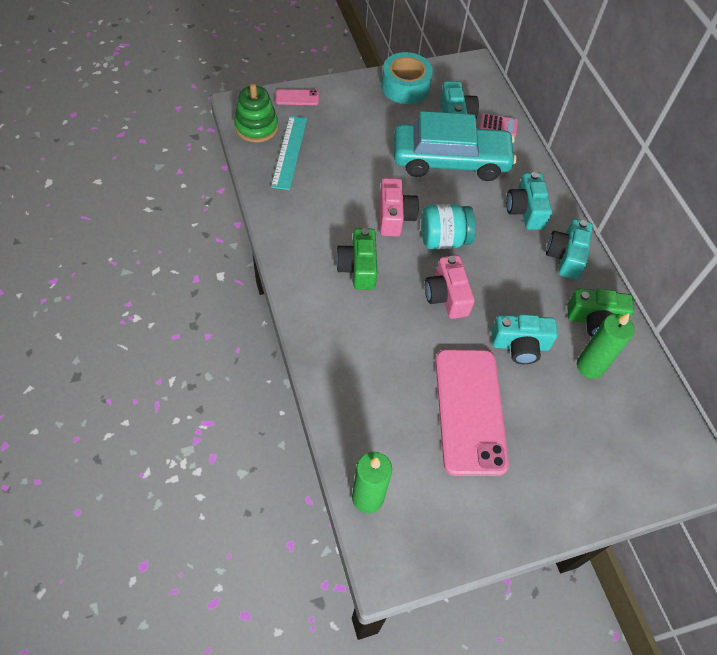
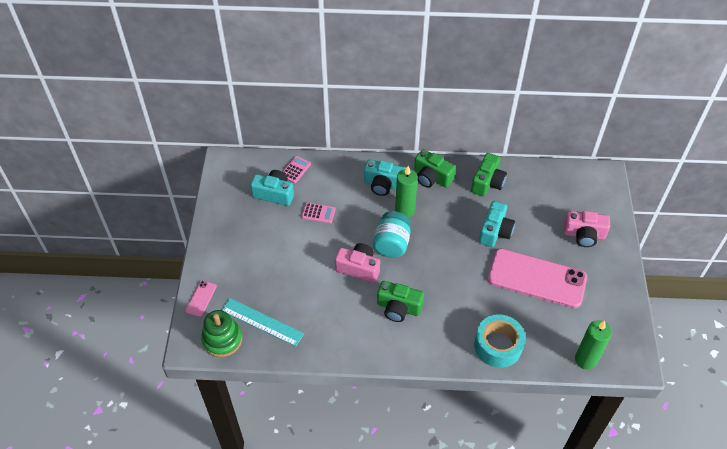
camera: 65 degrees left, 5 degrees down
(405, 87) = (225, 216): turquoise tape -> turquoise tape (498, 346)
(447, 296) = (442, 259): pink camera -> pink camera (584, 234)
(450, 161) = (318, 213): turquoise car -> pink calculator
(566, 256) = (431, 177): turquoise camera -> green camera
(590, 366) = (521, 199): green candle -> green candle (405, 211)

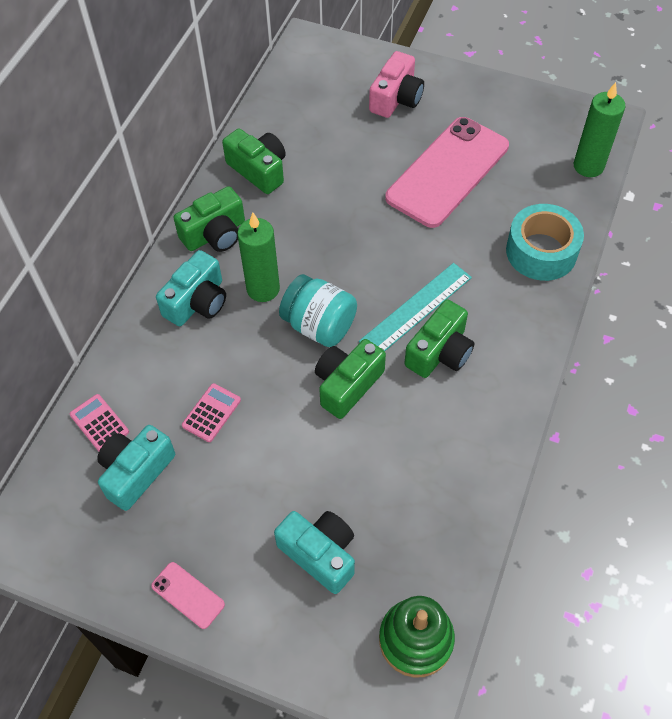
camera: 70 degrees left, 5 degrees up
(201, 298) = (316, 658): pink phone -> pink phone (188, 595)
(262, 322) = (401, 562): turquoise ruler -> turquoise ruler (416, 309)
(358, 268) = (347, 385): pink camera -> green camera
(495, 231) = (350, 191): turquoise camera -> turquoise camera (320, 554)

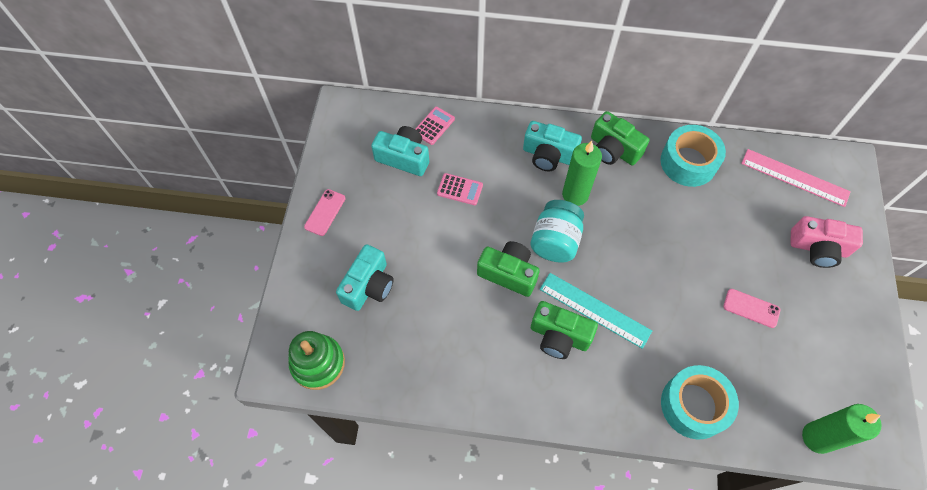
camera: 75 degrees right, 5 degrees up
(258, 170) = (688, 162): green camera -> turquoise tape
(310, 88) = (795, 177): none -> pink ruler
(447, 172) = (751, 308): pink phone -> pink phone, size x0.41

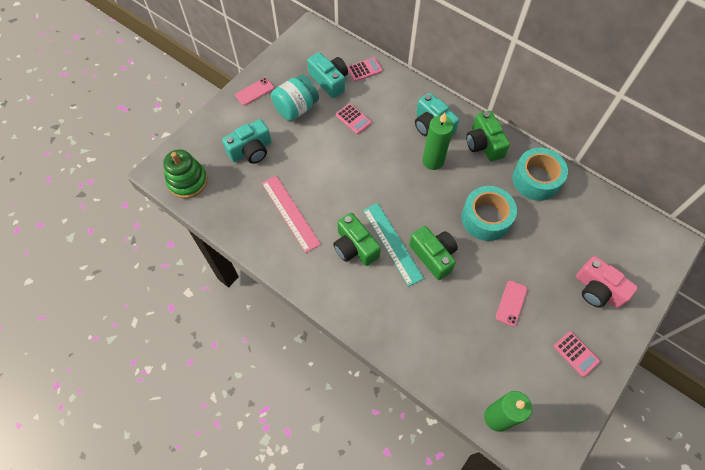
camera: 30 degrees right, 0 degrees up
(508, 273) = (348, 189): green camera -> green camera (433, 256)
(555, 241) = (396, 185): turquoise jar -> turquoise jar (296, 108)
(694, 405) = (419, 343): turquoise tape -> turquoise tape (486, 218)
(751, 308) = (511, 303): pink phone -> pink phone turned 60 degrees clockwise
(795, 177) = (616, 231): pink ruler -> pink ruler (290, 213)
(842, 326) = (576, 354): none -> pink calculator

